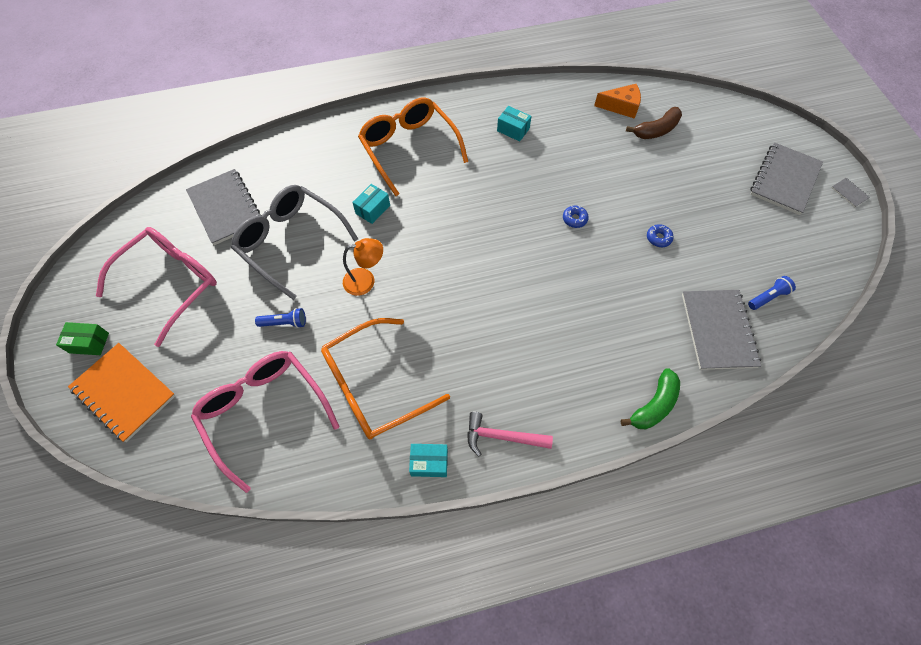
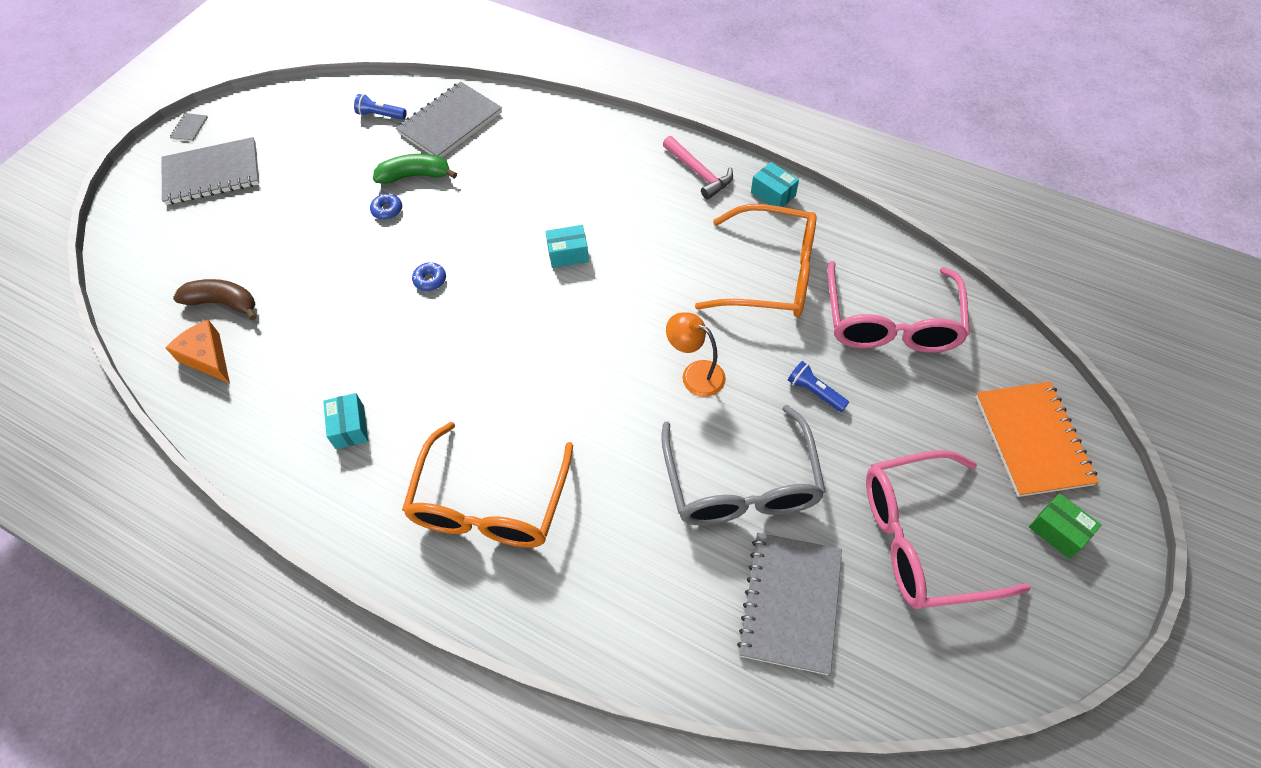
camera: 135 degrees left, 5 degrees down
(373, 209) = (613, 452): turquoise box -> turquoise box (568, 254)
(654, 405) = (564, 117): green banana -> green banana (415, 175)

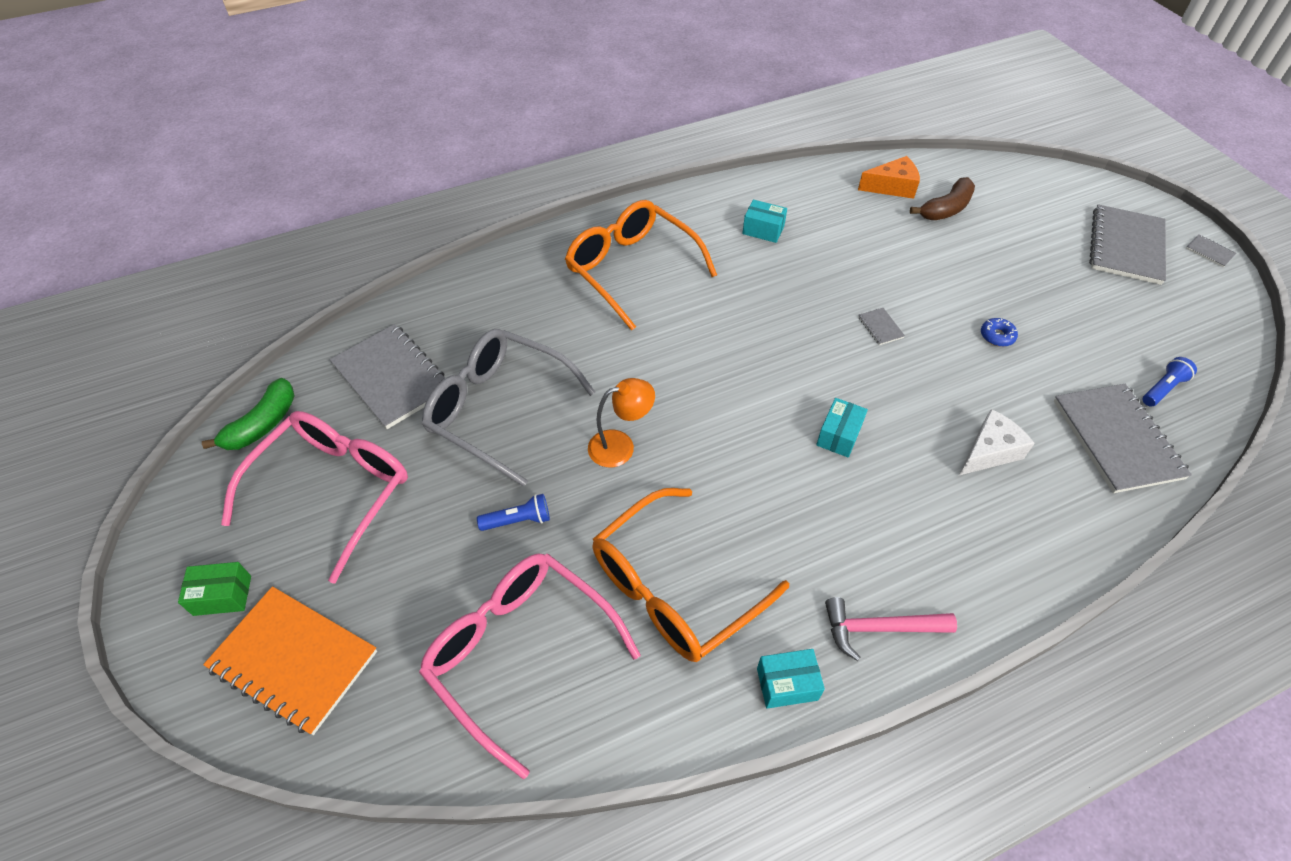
camera: 125 degrees right, 5 degrees down
(415, 175) = (1038, 375): green banana -> green banana (263, 424)
(430, 280) = (880, 327): blue donut -> grey notebook
(514, 175) = (989, 451): none -> white cheese

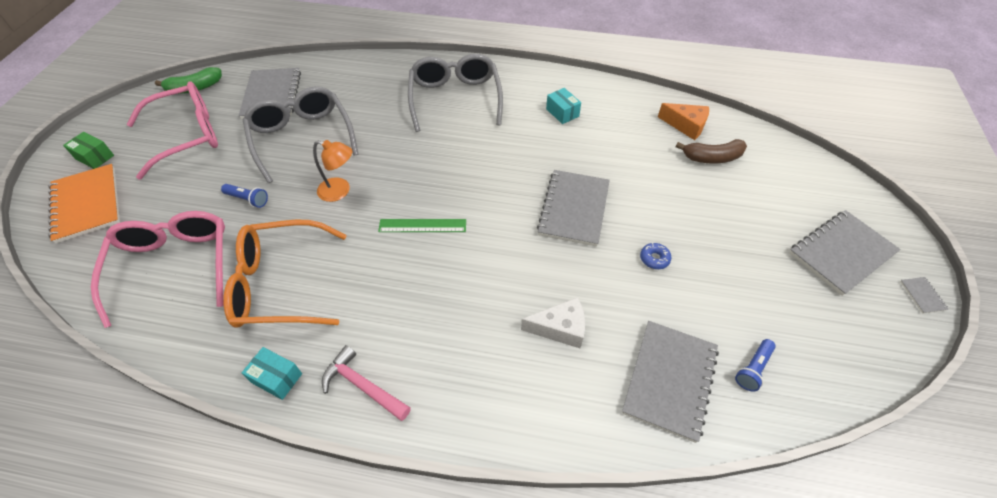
camera: 35 degrees right, 0 degrees up
(632, 270) = (455, 99): orange glasses -> grey glasses
(754, 430) = (422, 226): none -> green ruler
(839, 435) = (470, 258): turquoise box -> none
(880, 327) = (574, 209): grey notebook -> grey notebook, size x2.49
(1162, 388) = (753, 369): blue flashlight -> blue flashlight turned 135 degrees clockwise

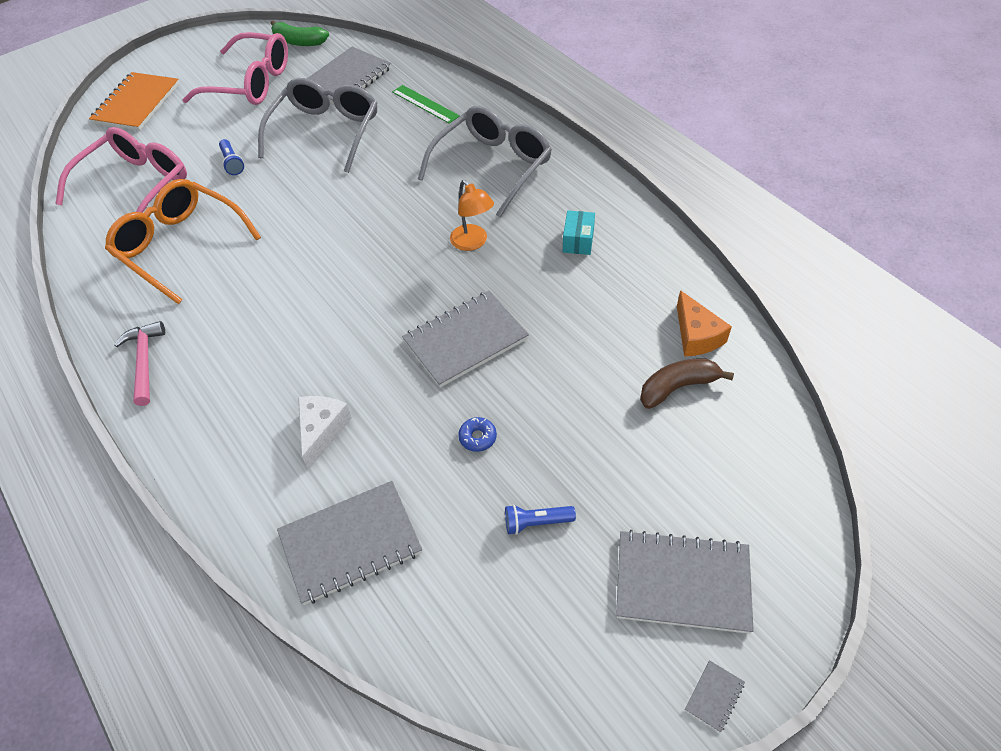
camera: 45 degrees right, 0 degrees up
(95, 157) = (177, 67): green box -> none
(277, 378) = (105, 314): turquoise box -> none
(340, 191) = (300, 197): orange lamp -> orange lamp (473, 243)
(422, 226) = (325, 268): green ruler -> green ruler (425, 104)
(560, 328) = (322, 431): white cheese -> white cheese turned 120 degrees counterclockwise
(712, 158) = (677, 387): brown banana -> brown banana turned 120 degrees clockwise
(753, 369) = (432, 598): blue flashlight -> blue flashlight (536, 523)

